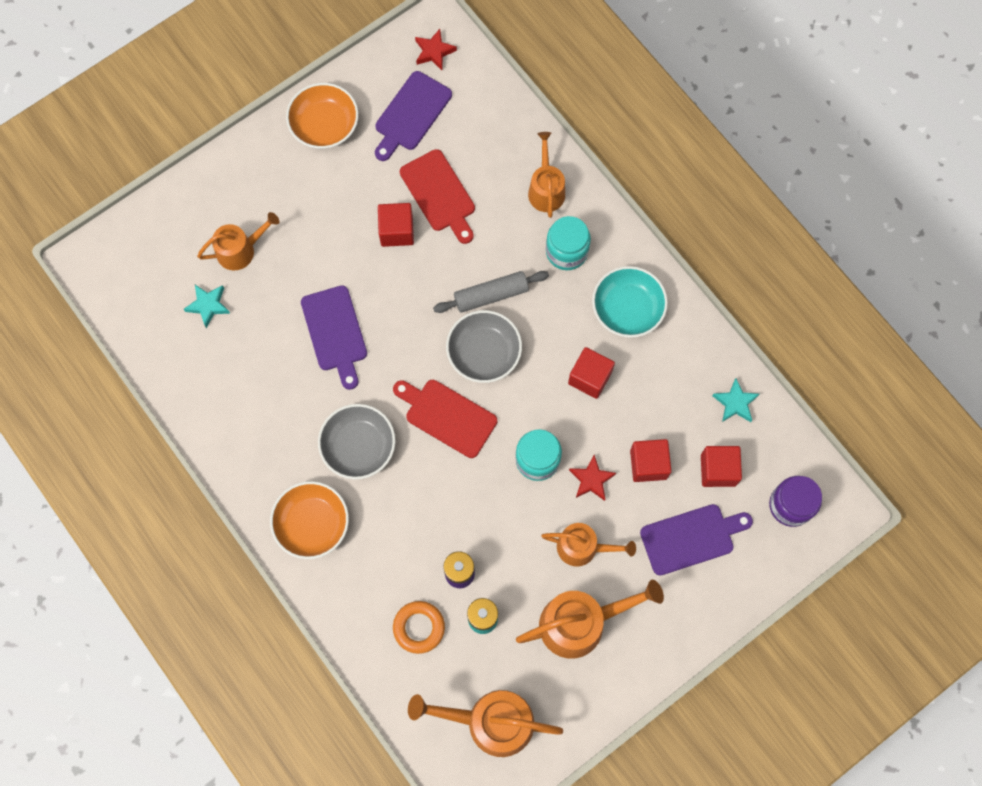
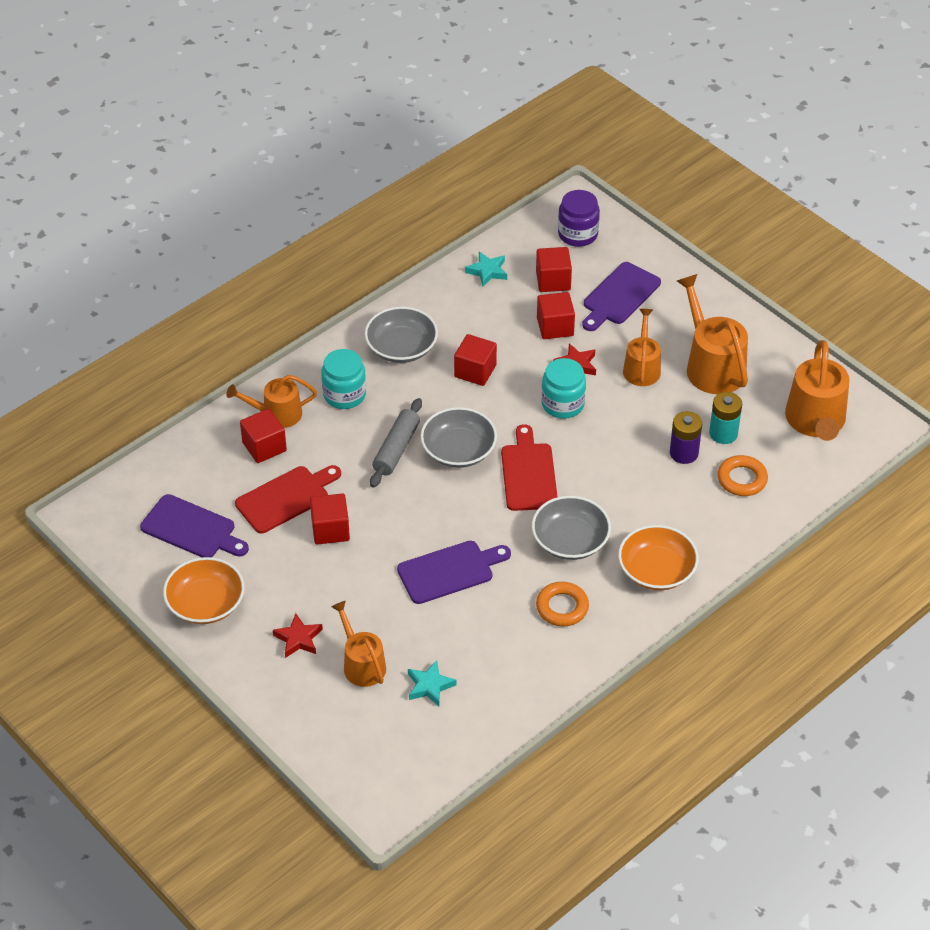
camera: 95 degrees left, 25 degrees down
(280, 429) = (562, 607): none -> orange ring
(434, 51) = (115, 515): red star -> red star (298, 639)
(447, 416) = (528, 474): red cutting board -> red cutting board turned 150 degrees clockwise
(491, 295) = (396, 449): grey rolling pin -> grey rolling pin turned 45 degrees clockwise
(505, 177) = (264, 447): none -> red cube
(627, 308) = (401, 347): turquoise bowl -> grey bowl
(691, 538) = (619, 296): purple cutting board -> purple cutting board turned 120 degrees counterclockwise

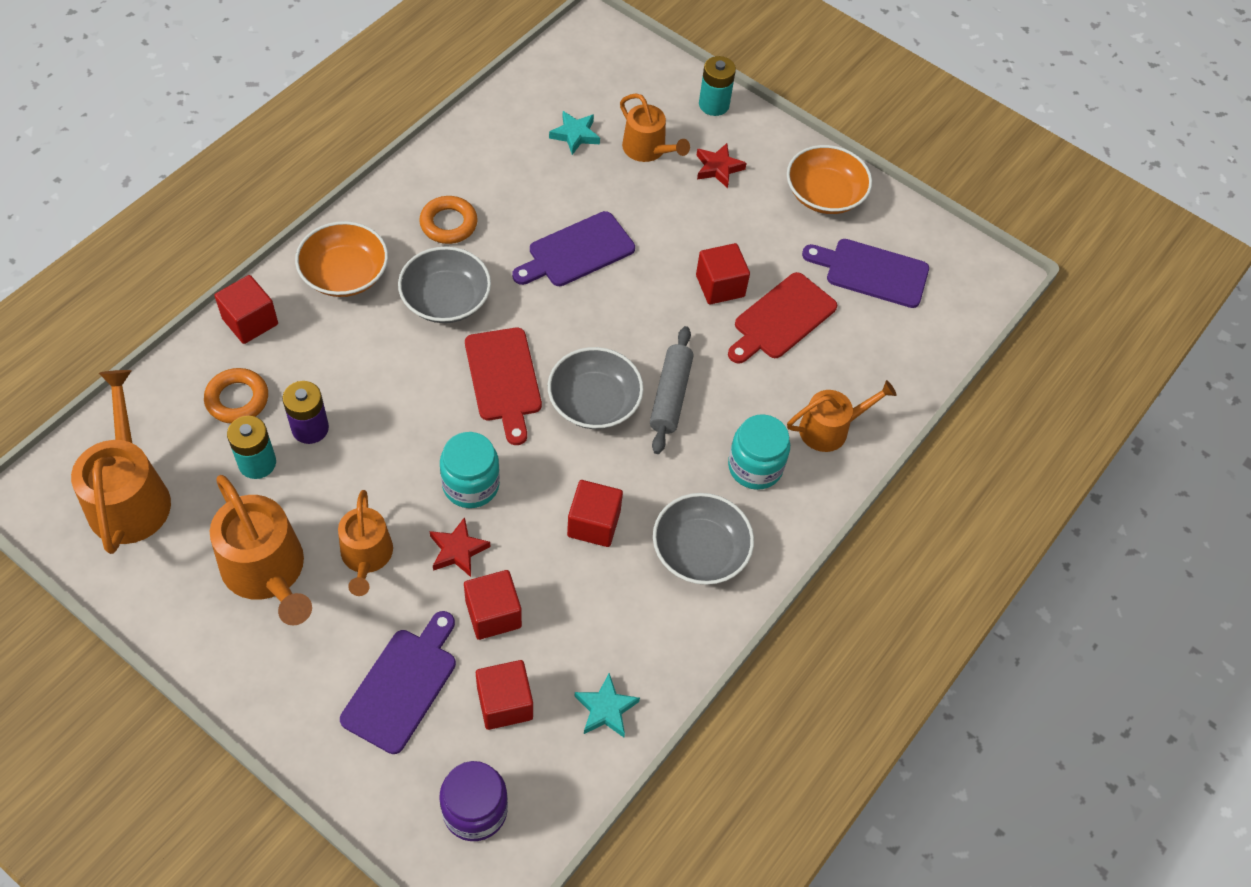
camera: 165 degrees right, 10 degrees up
(264, 447) = (829, 382): red cube -> red cube (250, 321)
(282, 707) = (714, 105): none -> turquoise battery

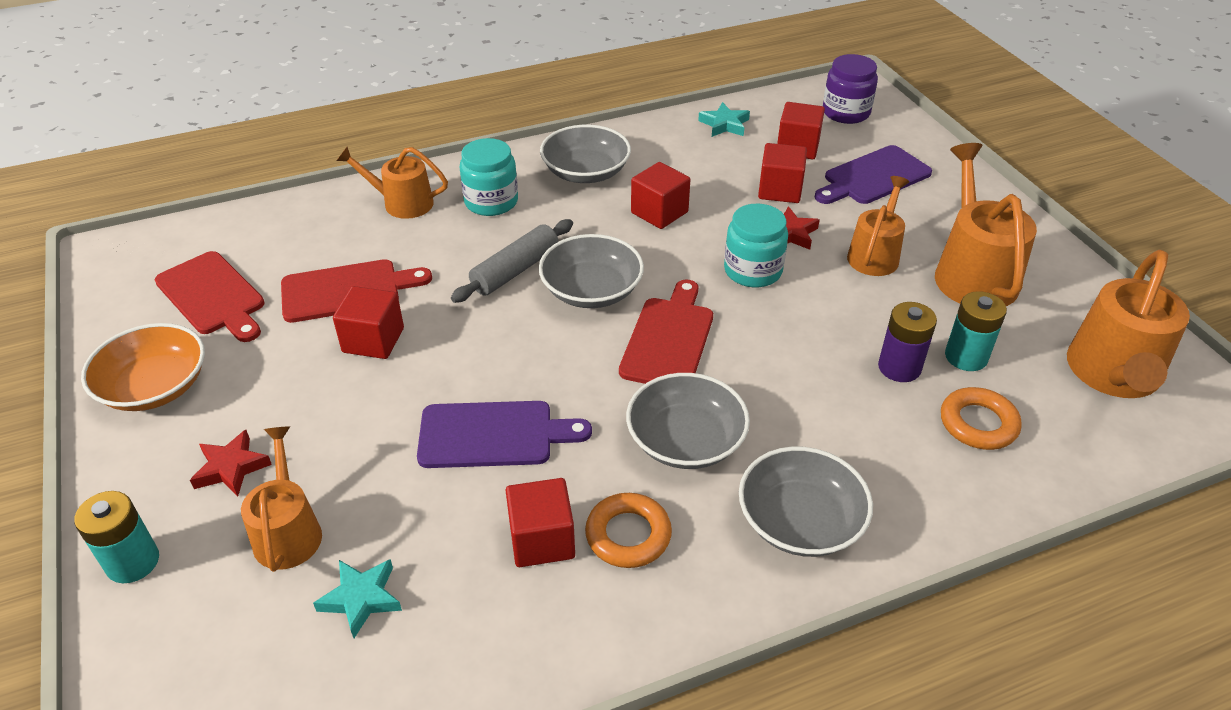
camera: 145 degrees left, 15 degrees down
(250, 321) = (945, 507): red cube -> red cube (542, 540)
(345, 274) = (800, 521): orange bowl -> grey bowl
(872, 272) = (212, 296): purple cutting board -> red cutting board

